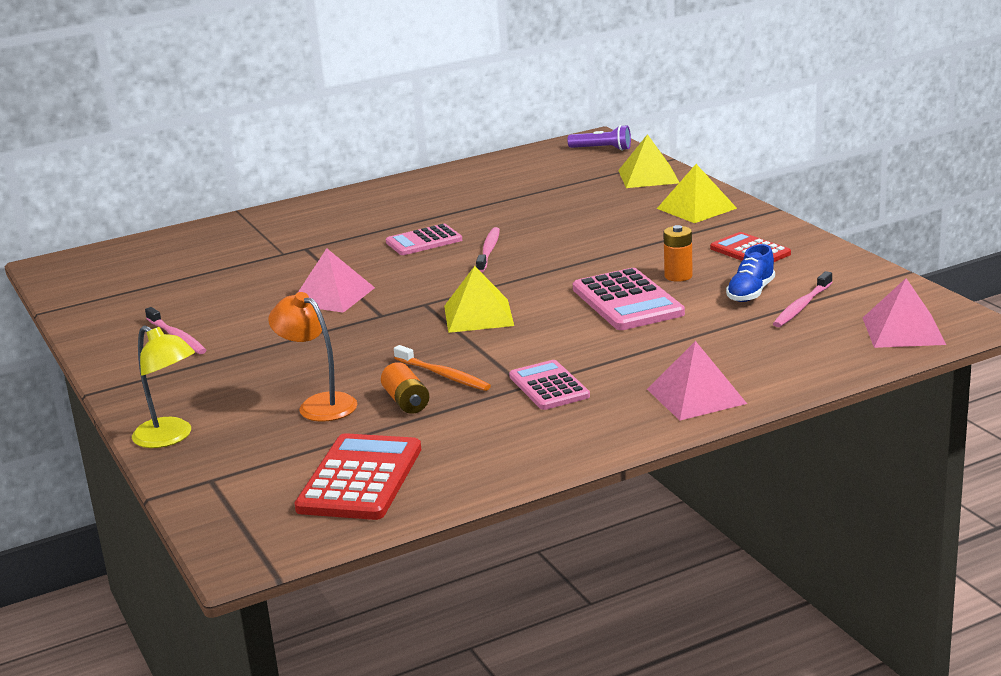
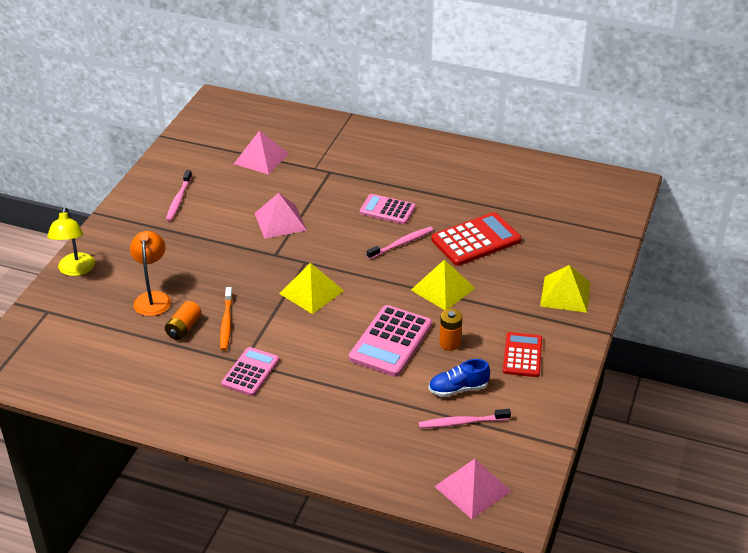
camera: 45 degrees right, 15 degrees up
(360, 479) = (90, 362): red calculator -> red calculator (476, 240)
(602, 149) = (615, 197): purple flashlight -> none
(648, 176) = (593, 243): yellow pyramid -> yellow pyramid (443, 289)
(696, 396) = (293, 439): pink pyramid -> pink pyramid (261, 158)

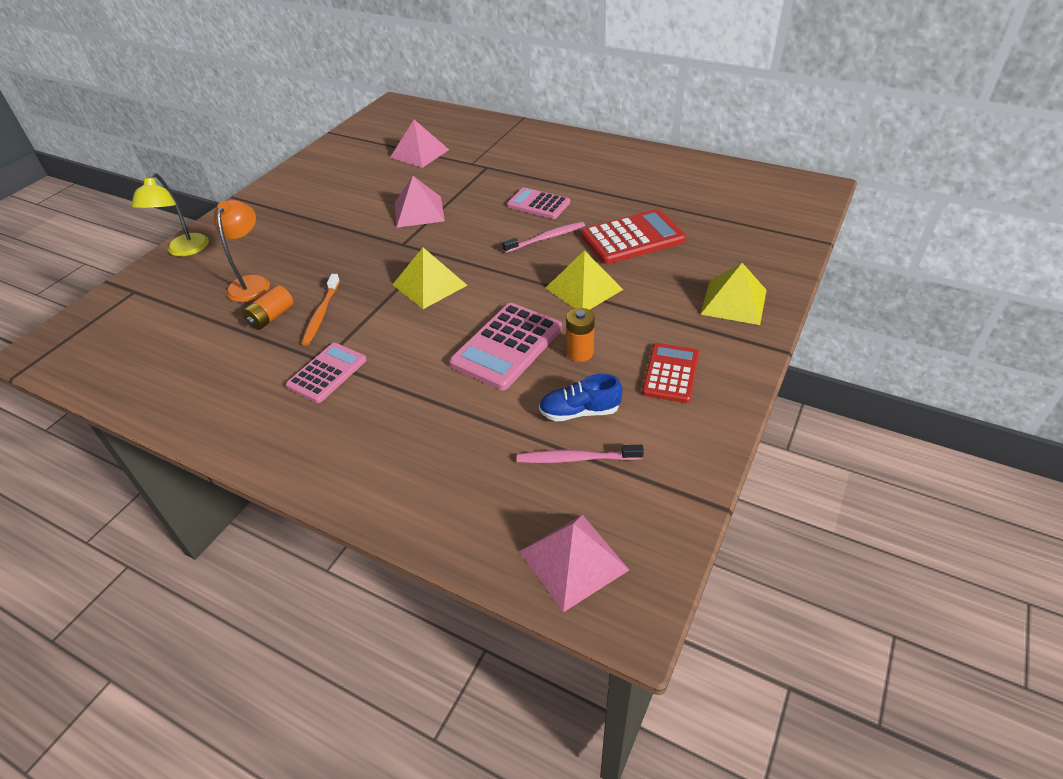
camera: 10 degrees right, 5 degrees up
(178, 200) = (321, 188): pink toothbrush -> none

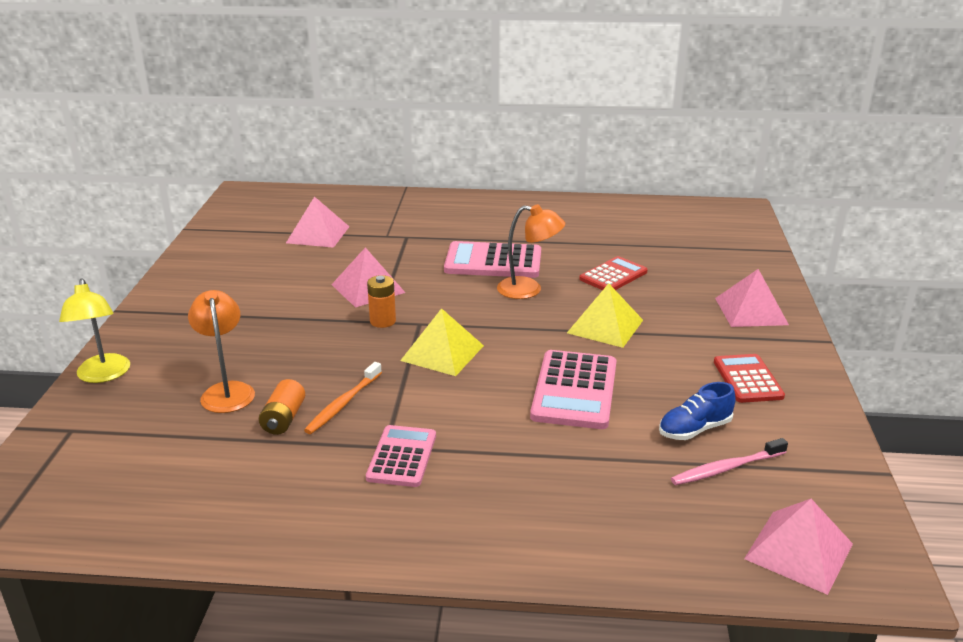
camera: 25 degrees left, 15 degrees down
(321, 314) = (342, 404): orange toothbrush -> orange toothbrush turned 45 degrees clockwise
(538, 204) = (493, 261): pink calculator -> pink calculator, size x1.53
(547, 238) = (529, 289): pink toothbrush -> orange lamp
(580, 353) = (650, 381): orange battery -> orange battery (382, 321)
(632, 238) = (613, 275): red calculator -> red calculator, size x0.65
(734, 302) = (751, 311): yellow pyramid -> pink pyramid

